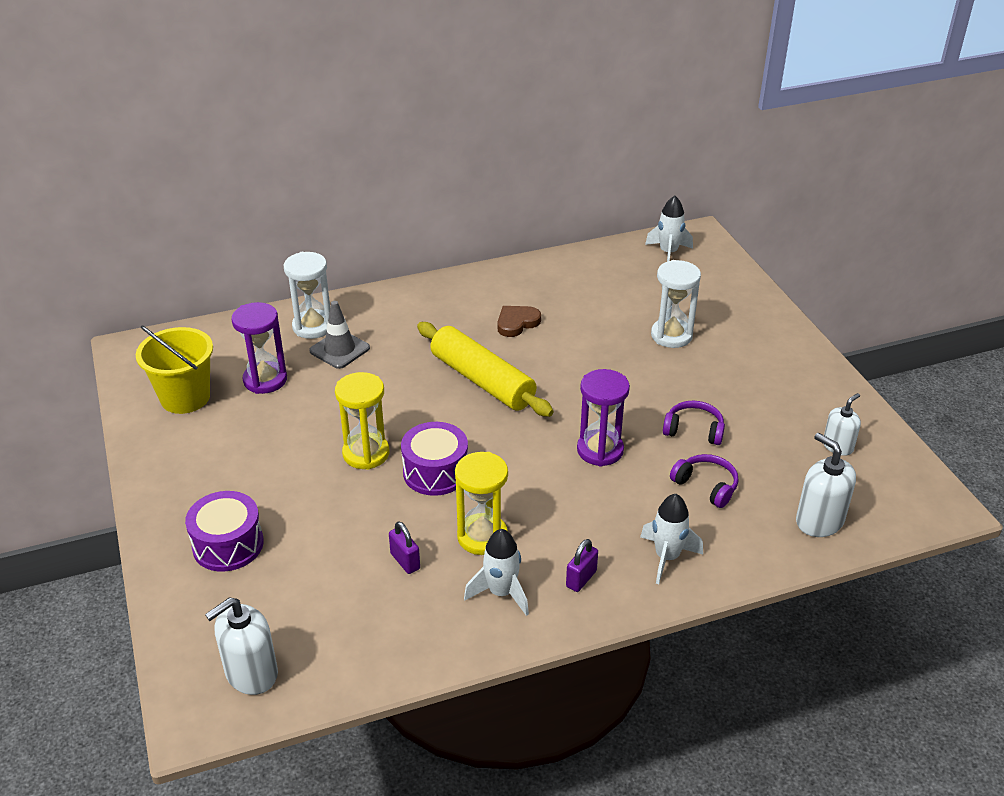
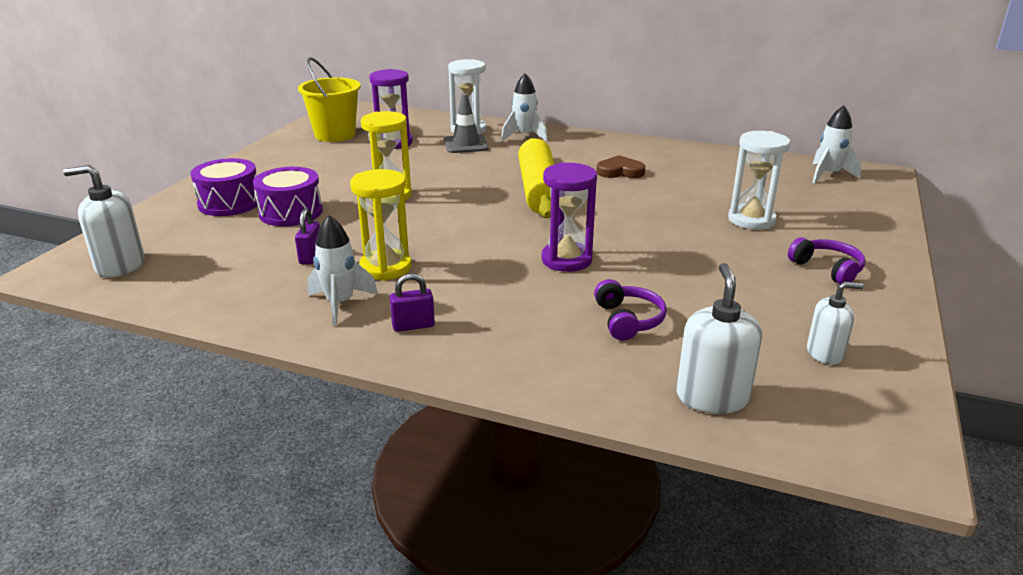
camera: 40 degrees right, 10 degrees down
(435, 472) = (418, 222): purple drum -> purple drum (291, 212)
(667, 557) = (509, 348): white rocket -> white rocket (524, 136)
(694, 430) = (676, 281): purple headphones -> purple headphones (827, 269)

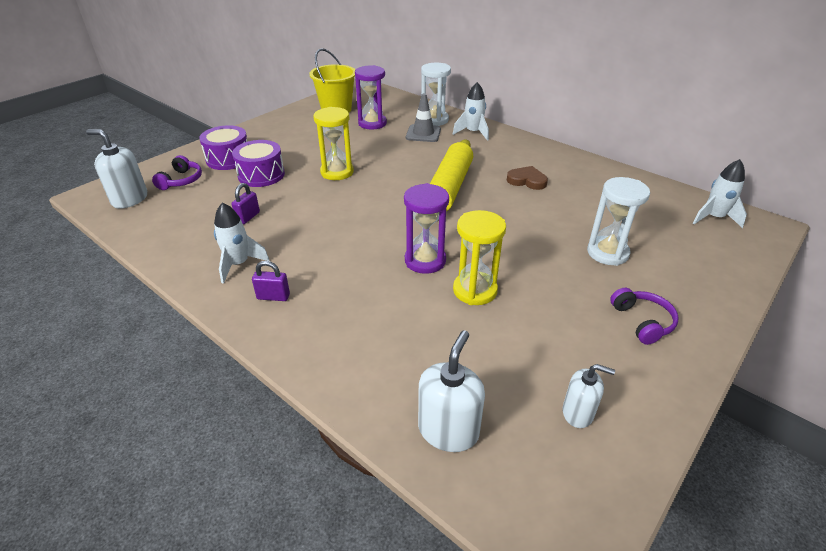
camera: 20 degrees right, 10 degrees up
(385, 268) = (290, 238): yellow hourglass -> yellow hourglass (475, 290)
(628, 320) = (433, 332): purple headphones -> purple headphones (181, 180)

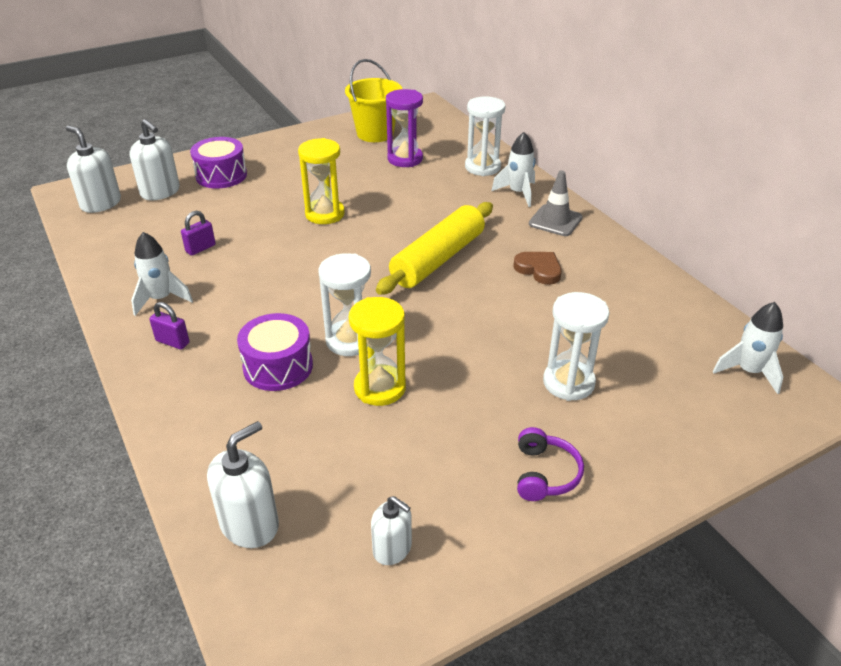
camera: 20 degrees right, 0 degrees up
(181, 180) = (160, 192): purple headphones -> white soap dispenser
(261, 175) = (243, 201): purple drum -> purple drum (278, 366)
(423, 133) = (456, 183): grey traffic cone -> grey traffic cone (555, 221)
(425, 261) = (350, 340): purple hourglass -> white hourglass

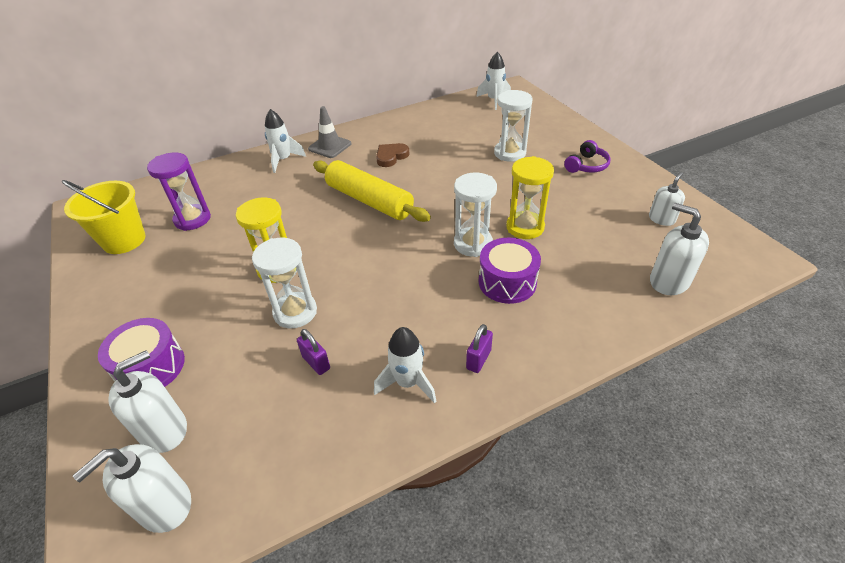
camera: 85 degrees left, 5 degrees up
(482, 167) = (232, 175): white hourglass -> white hourglass (295, 312)
(545, 474) = (586, 165): purple headphones -> purple headphones turned 120 degrees clockwise

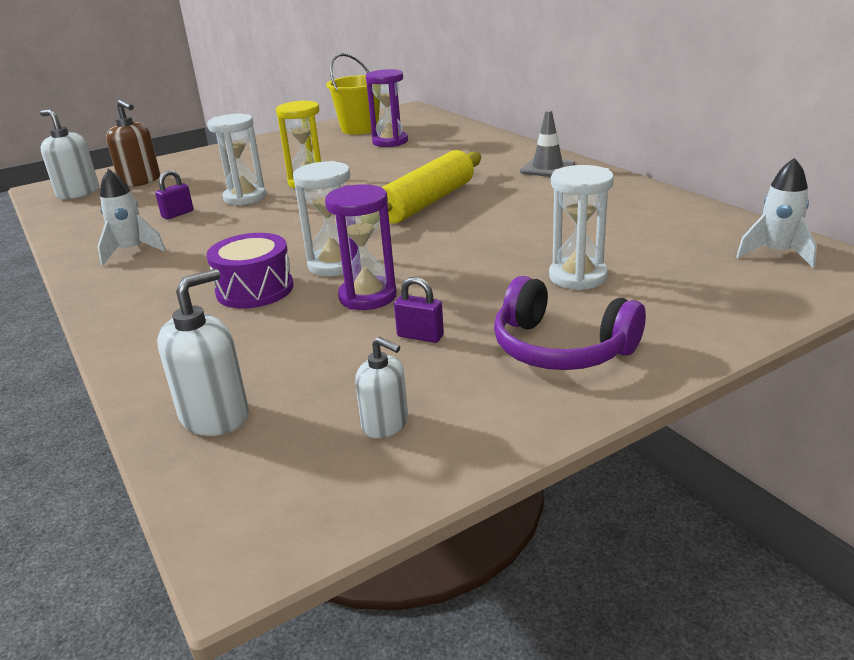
camera: 85 degrees right, 15 degrees down
(151, 367) = (203, 166): purple drum -> none
(164, 430) = (140, 181): white soap dispenser -> brown soap dispenser
(283, 160) = (507, 154): white rocket -> none
(391, 157) = (534, 201): brown heart -> none
(478, 359) = (140, 281): purple padlock -> purple padlock (420, 336)
(525, 227) = (368, 297): yellow hourglass -> purple hourglass
(586, 165) = (561, 348): purple headphones -> purple headphones, size x1.58

